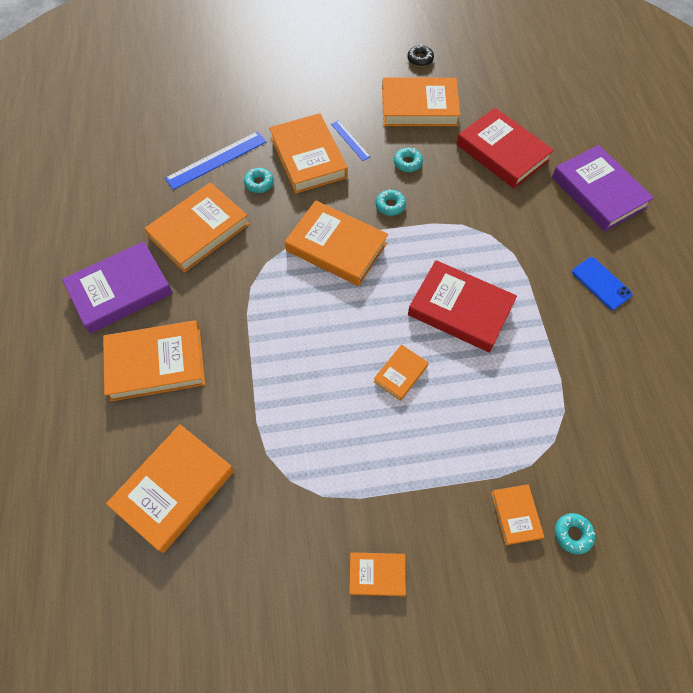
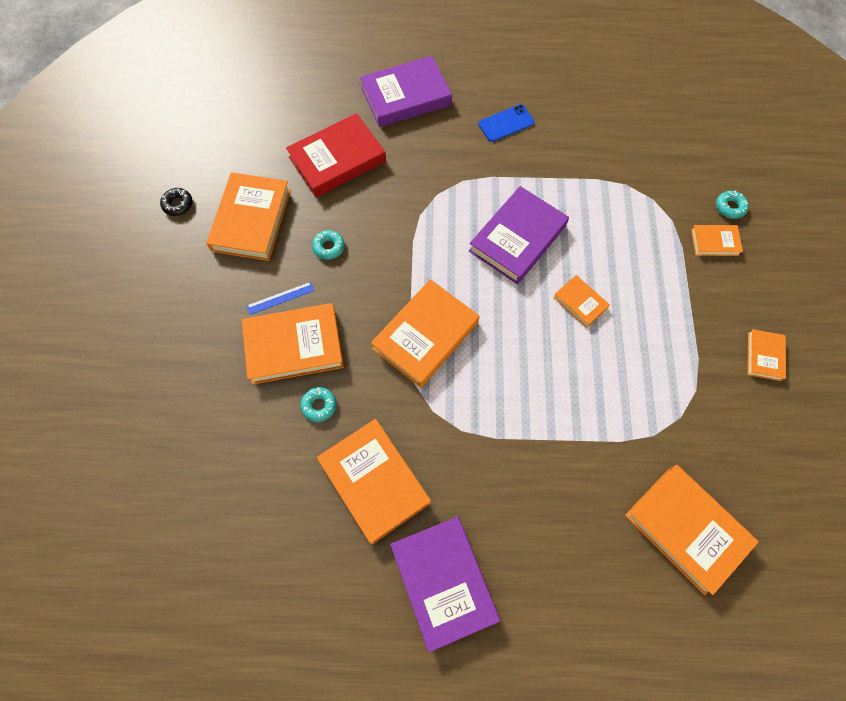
camera: 80 degrees left, 5 degrees up
(156, 363) = (545, 541): orange book -> none
(216, 160) = (269, 452): blue ruler -> none
(390, 205) = (382, 274): turquoise donut -> none
(460, 309) = (517, 238): red book -> purple book

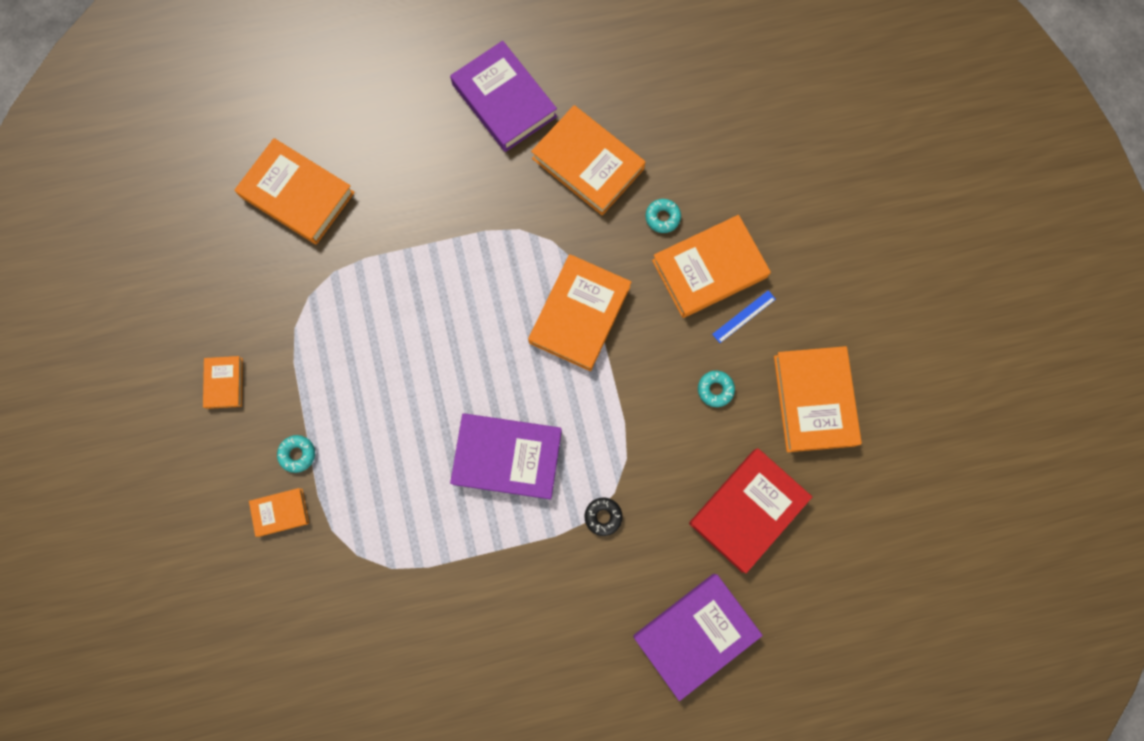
camera: 165 degrees right, 10 degrees up
(178, 204) = (906, 398): black donut -> black donut (603, 516)
(506, 123) = (555, 624): blue phone -> none
(517, 238) = (507, 457): purple book -> purple book turned 75 degrees clockwise
(580, 302) = (424, 394): orange book -> none
(730, 207) = (263, 567): turquoise donut -> turquoise donut (297, 454)

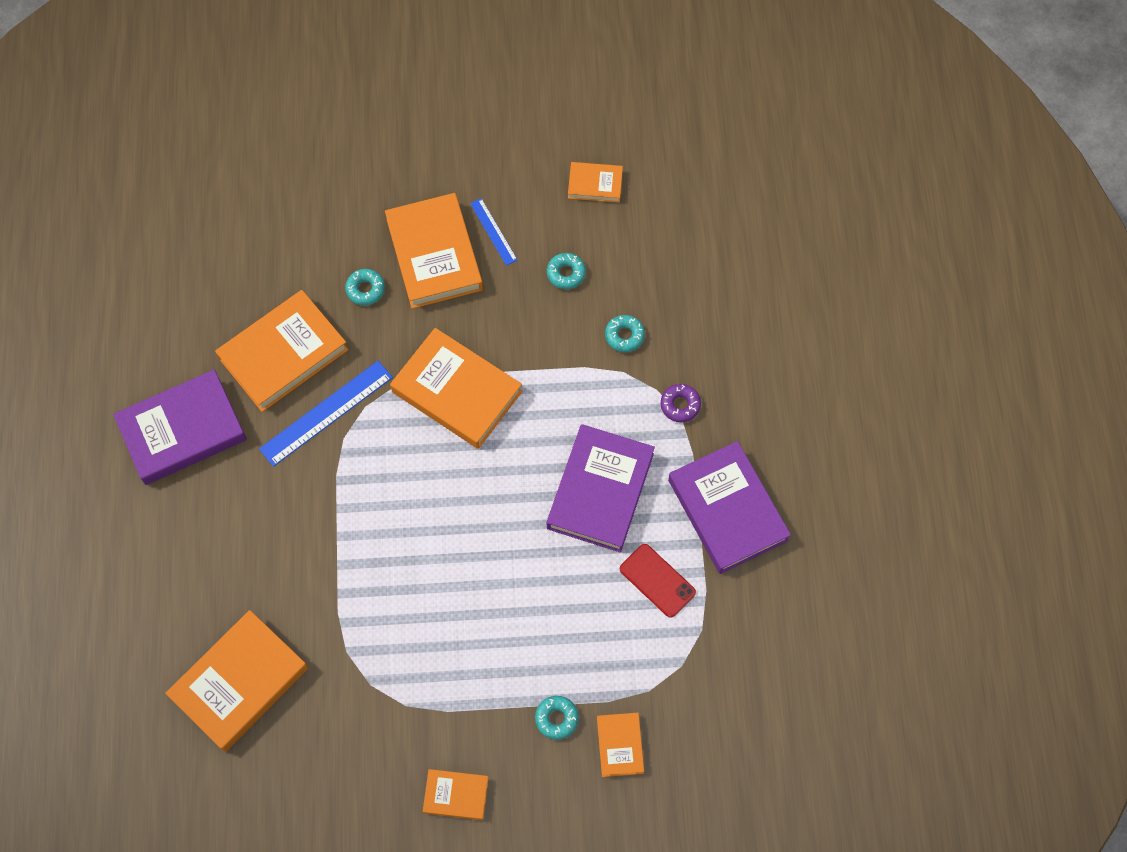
camera: 80 degrees left, 10 degrees down
(431, 521) = (657, 580): none -> red phone
(540, 210) = (326, 413): none -> blue ruler
(603, 516) = (680, 405): black donut -> purple donut
(663, 454) = (624, 336): none -> turquoise donut
(695, 634) = (811, 338): purple book -> purple book (727, 510)
(747, 510) = (696, 267): red book -> none
(814, 400) = (595, 184): orange book -> orange book, size x0.51

